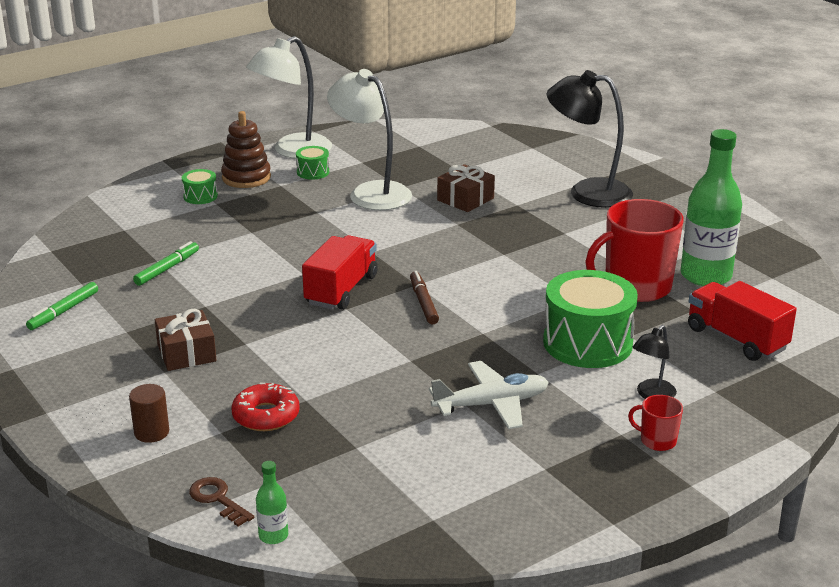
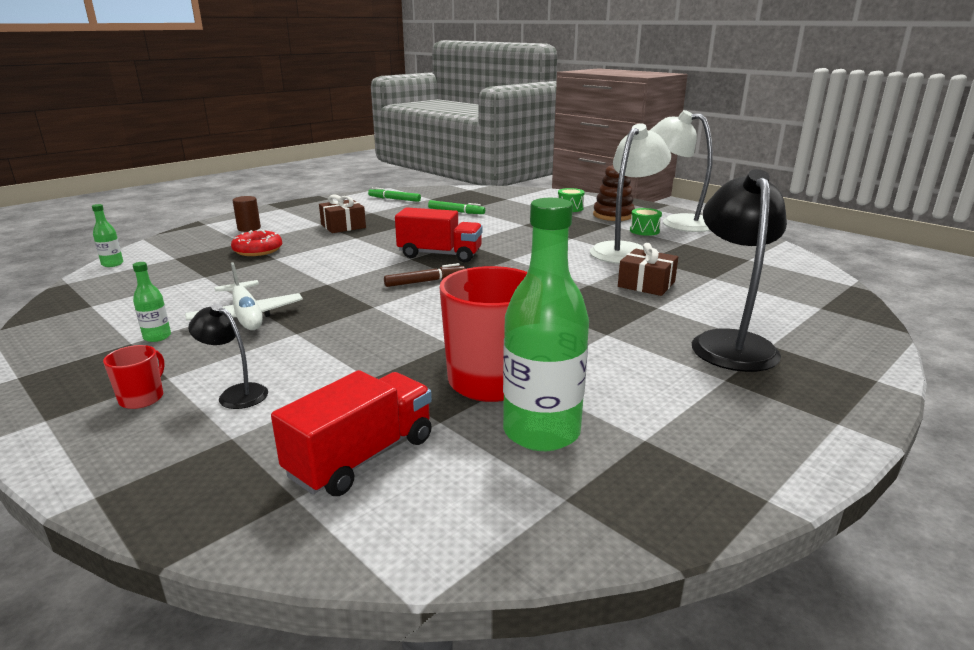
camera: 80 degrees right, 5 degrees down
(218, 499) = (164, 248): brown key -> none
(533, 453) = (157, 337): none -> green bottle
(587, 343) = (353, 354): green drum -> none

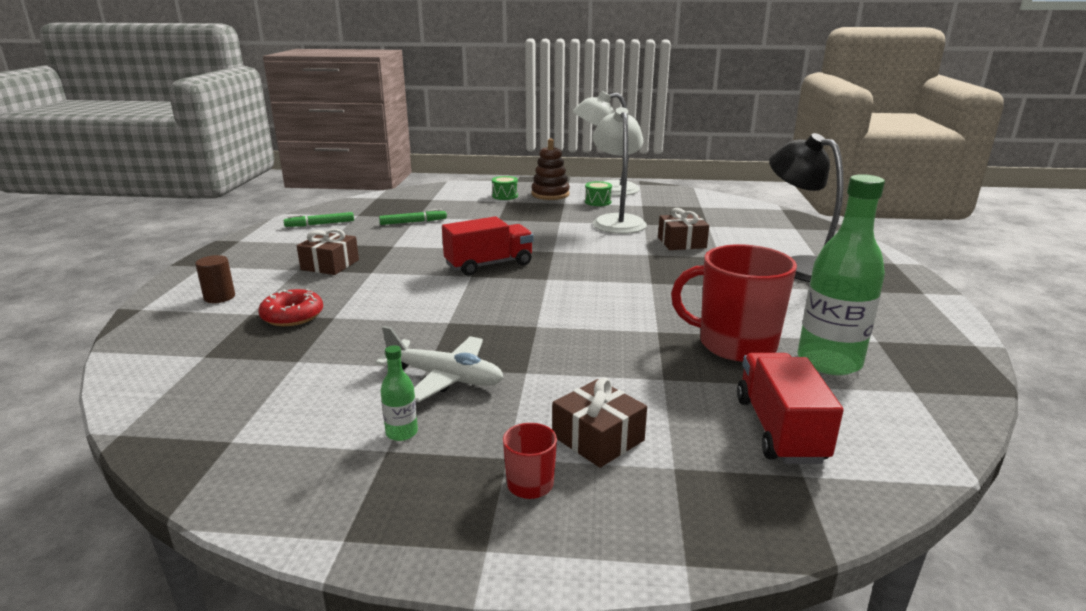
camera: 40 degrees left, 0 degrees up
(112, 264) = (129, 391): green bottle -> none
(236, 394) = (598, 438): black lamp -> brown gift
(425, 281) = (529, 291): brown marker -> none

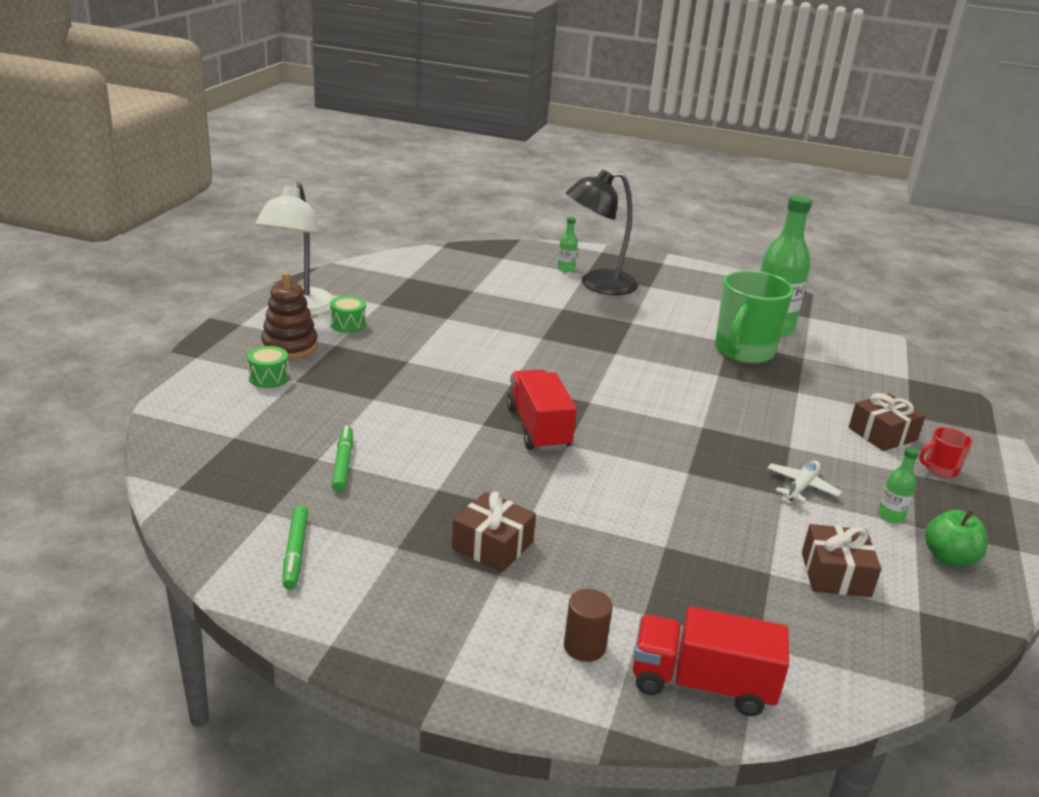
camera: 80 degrees left, 5 degrees up
(292, 316) = (657, 578): red donut -> none
(322, 471) = (949, 558): none -> green apple
(445, 378) = (801, 487): white plane -> white plane, size x0.64
(617, 221) = (429, 329): white lamp -> none
(681, 242) = (517, 315): brown gift -> brown gift (835, 574)
(735, 344) = (743, 351): red mug -> green mug
(779, 429) = (861, 370): red truck -> red truck (702, 684)
(815, 251) = (566, 269): none -> green bottle

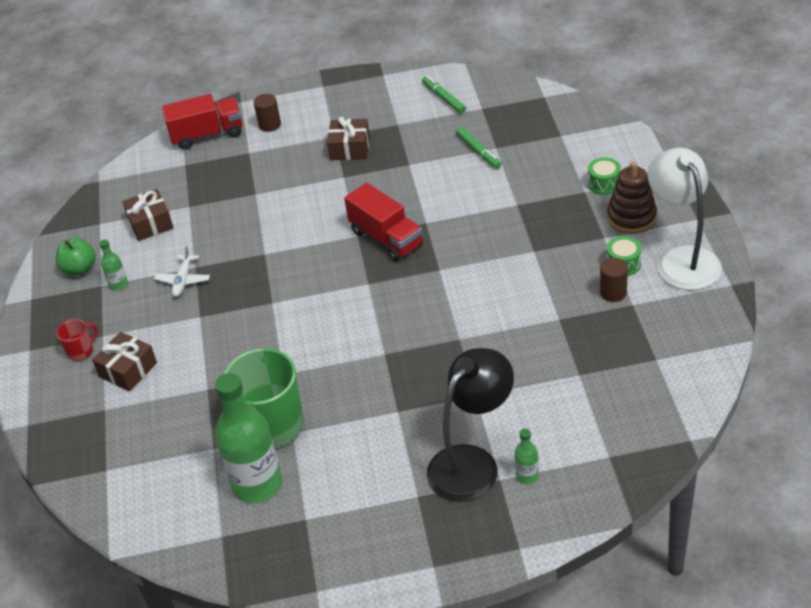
camera: 160 degrees right, 15 degrees up
(383, 314) = (613, 293): none -> brown cylinder

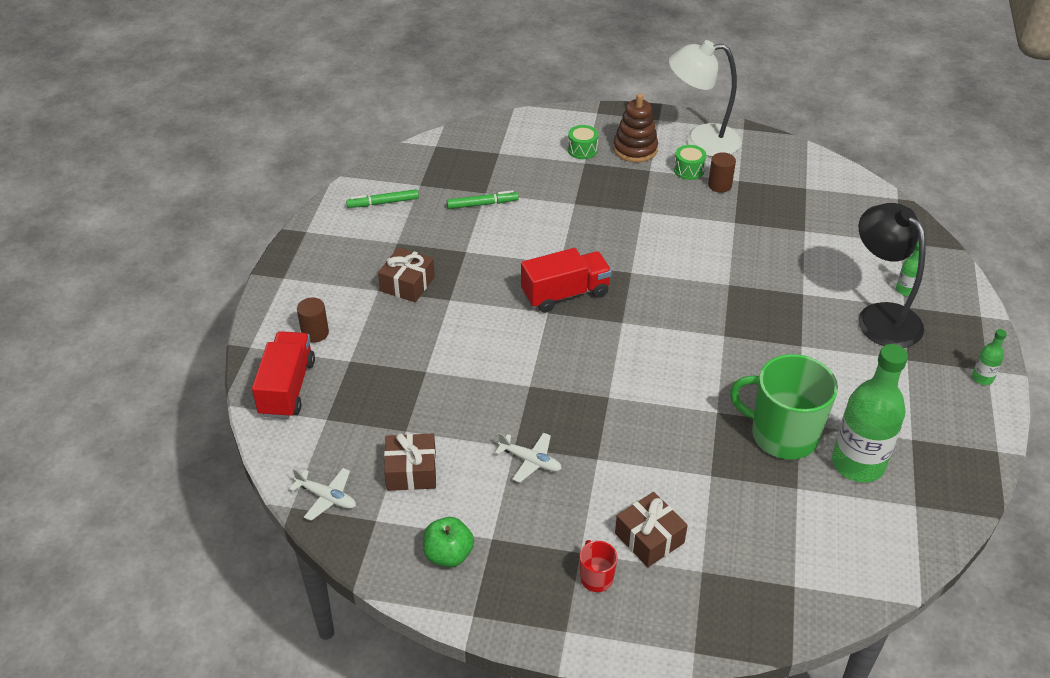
camera: 75 degrees left, 0 degrees up
(112, 193) = (327, 497): none -> white plane
(118, 284) = (501, 521): green bottle -> green bottle (982, 378)

